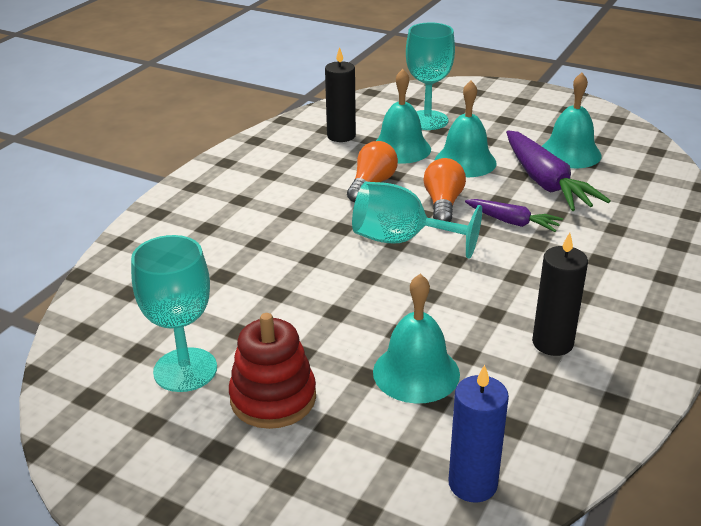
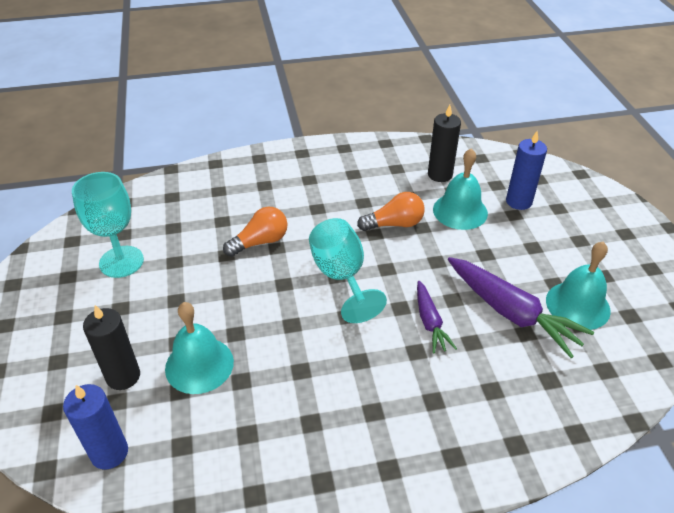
camera: 50 degrees right, 10 degrees up
(273, 398) = (124, 312): red stacking toy -> none
(427, 120) = (518, 201): turquoise goblet -> blue candle
(443, 204) = (411, 272): orange light bulb -> orange light bulb (260, 242)
(465, 162) = (484, 252): turquoise bell -> none
(545, 182) = (511, 312): purple carrot -> purple carrot turned 75 degrees counterclockwise
(552, 343) = (294, 423): black candle -> black candle (123, 376)

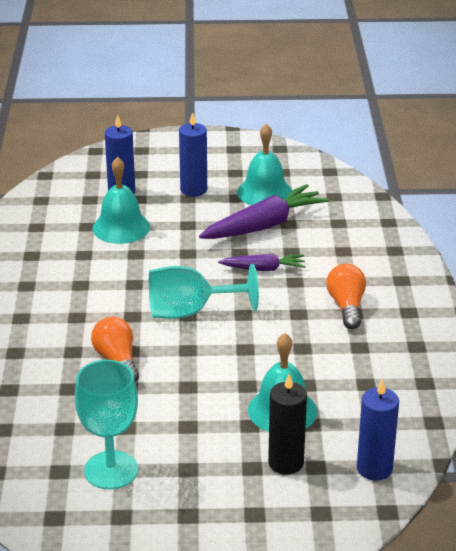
camera: 80 degrees left, 10 degrees down
(394, 224) = (124, 269): orange light bulb -> orange light bulb (346, 306)
(440, 174) = (57, 229): black candle -> none
(550, 249) = (193, 190): none -> blue candle

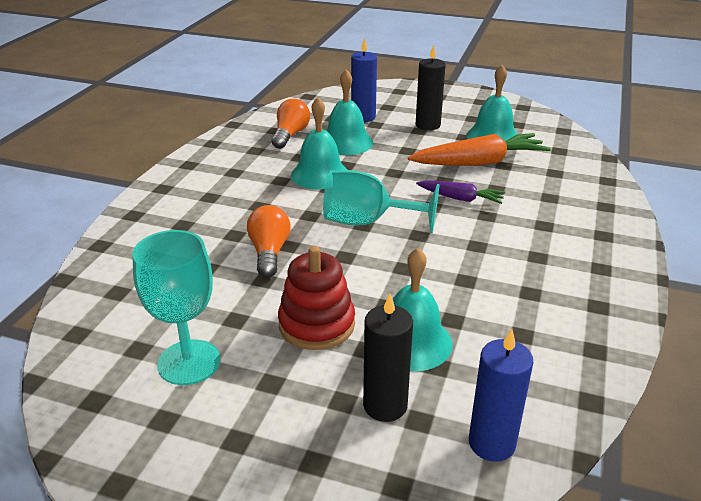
camera: 20 degrees right, 0 degrees up
(116, 270) = (320, 174): none -> turquoise bell
(193, 190) = (428, 125): blue candle -> black candle
(198, 415) = (317, 324): none -> red stacking toy
(264, 225) = (479, 162): purple carrot -> orange carrot
(346, 306) = (532, 249): orange light bulb -> orange light bulb (290, 135)

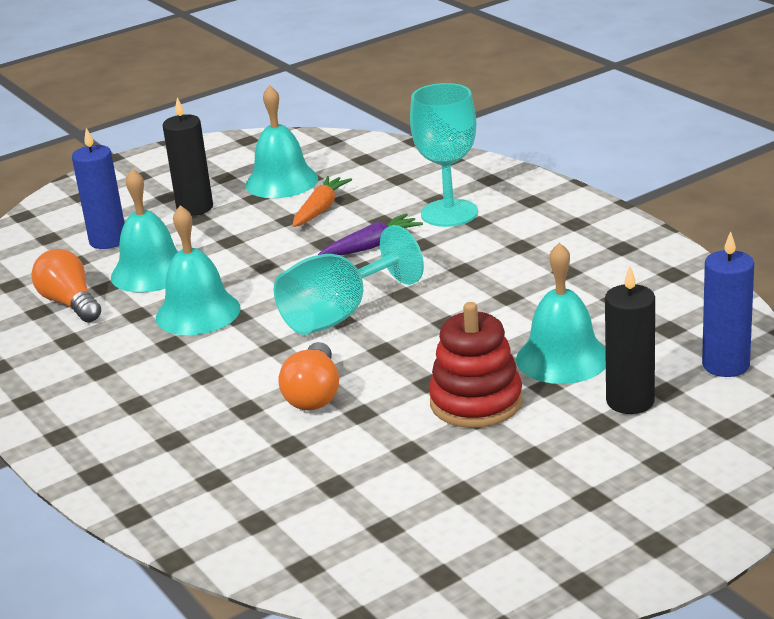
camera: 50 degrees left, 5 degrees down
(189, 362) = (446, 498): turquoise goblet -> turquoise goblet (449, 213)
(269, 252) = (314, 394): orange light bulb -> orange light bulb turned 120 degrees counterclockwise
(479, 162) = (320, 209): orange carrot -> orange carrot, size x0.57

